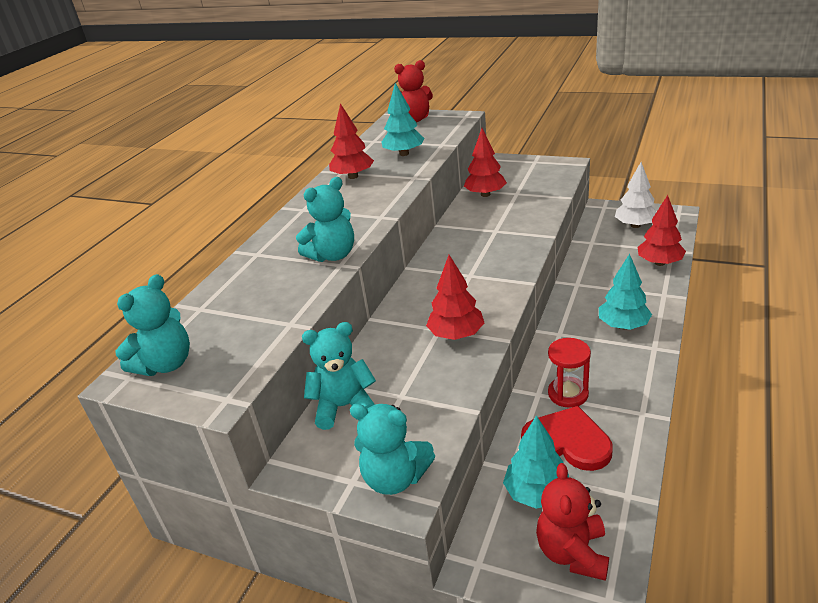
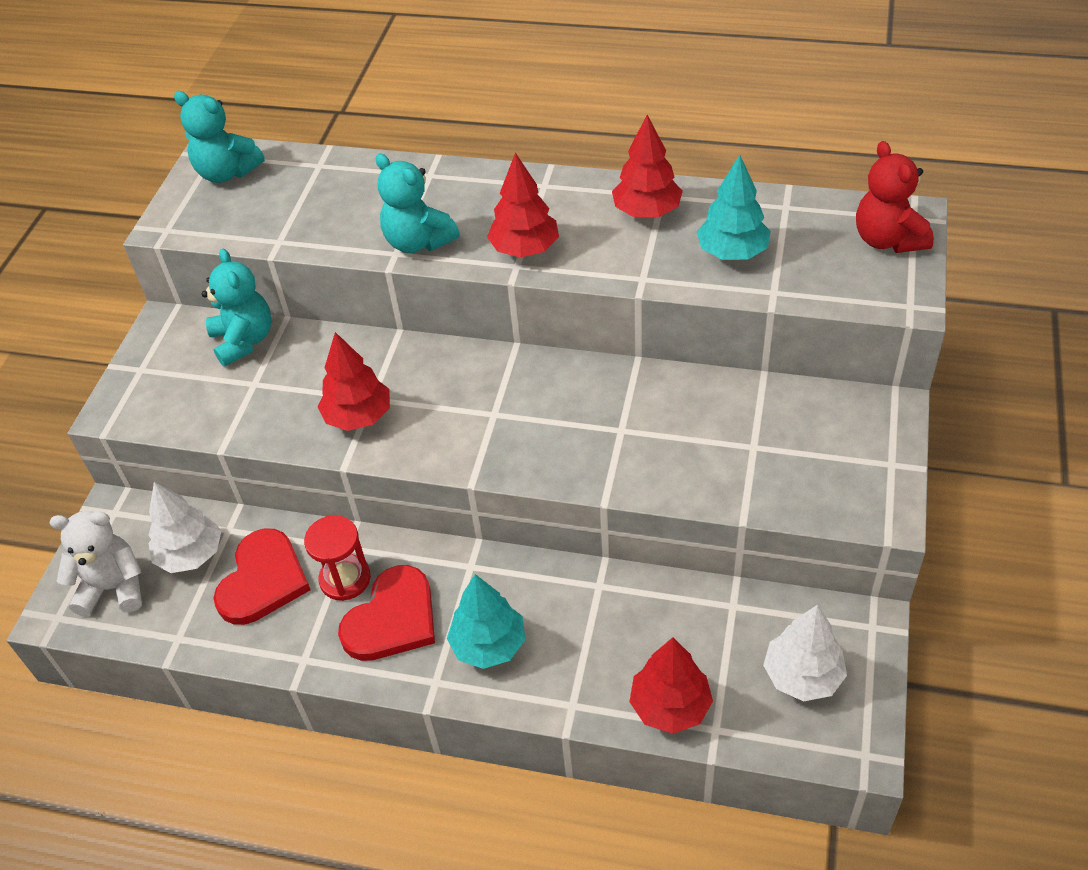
camera: 80 degrees right, 15 degrees up
(395, 478) = (138, 399): turquoise teddy bear -> none
(485, 194) = (746, 405): red tree -> red tree (525, 249)
(537, 493) = (191, 554): turquoise tree -> white tree
(572, 552) = (113, 588): red teddy bear -> white teddy bear
(604, 368) = (392, 619): none -> red heart

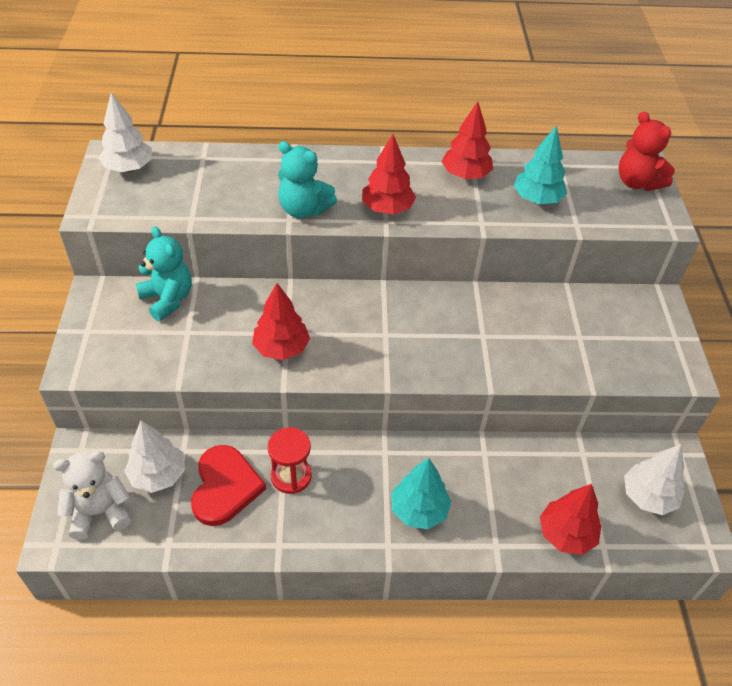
camera: 20 degrees left, 0 degrees up
(227, 173) = (129, 168): turquoise teddy bear -> white tree
(392, 619) = (338, 501): red heart -> none

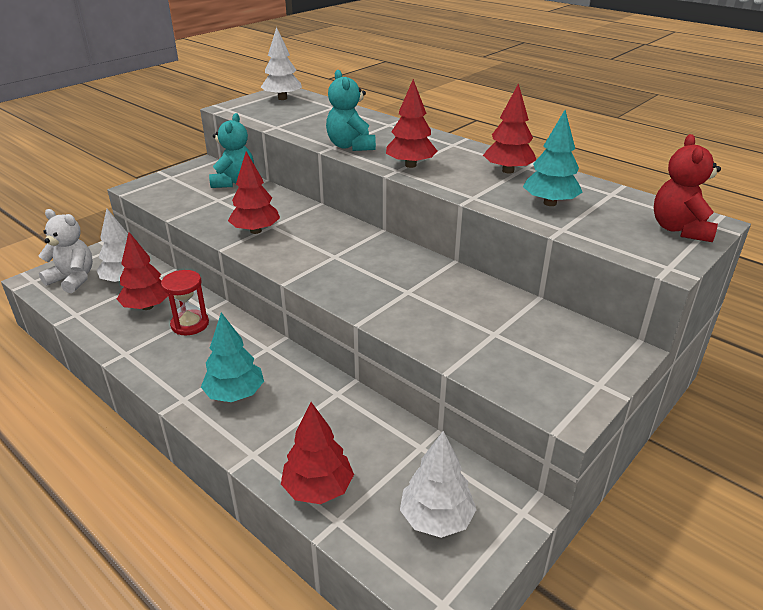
camera: 45 degrees right, 15 degrees down
(225, 487) = (147, 306): red heart -> red tree

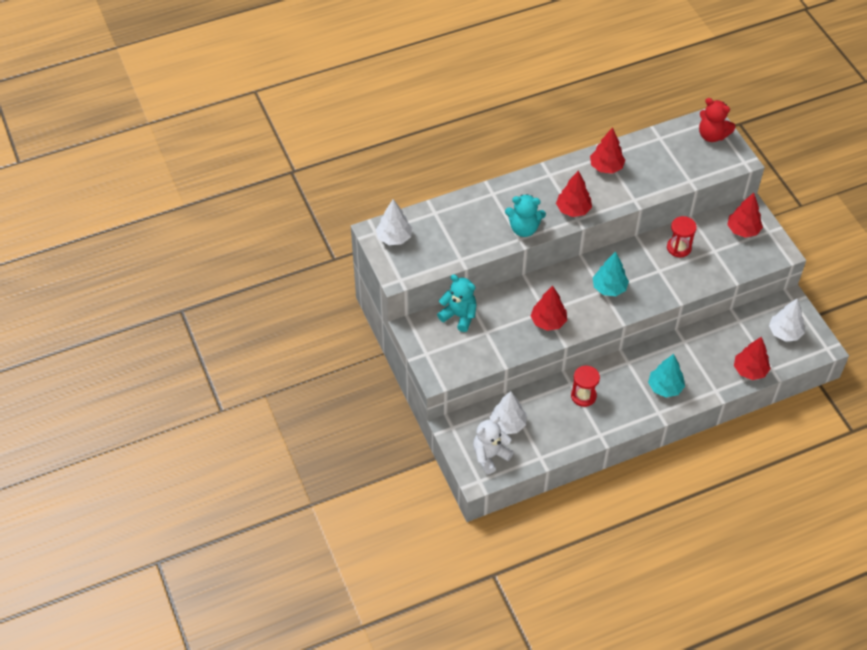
camera: 65 degrees left, 20 degrees up
(147, 306) = (550, 416): red tree -> red tree (743, 230)
(467, 299) = (679, 248): none -> red hourglass
(550, 203) = (658, 170): turquoise tree -> turquoise tree (609, 288)

